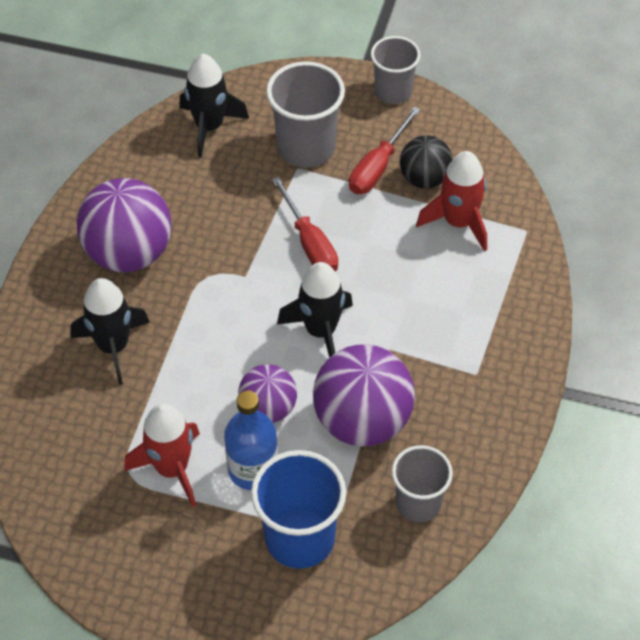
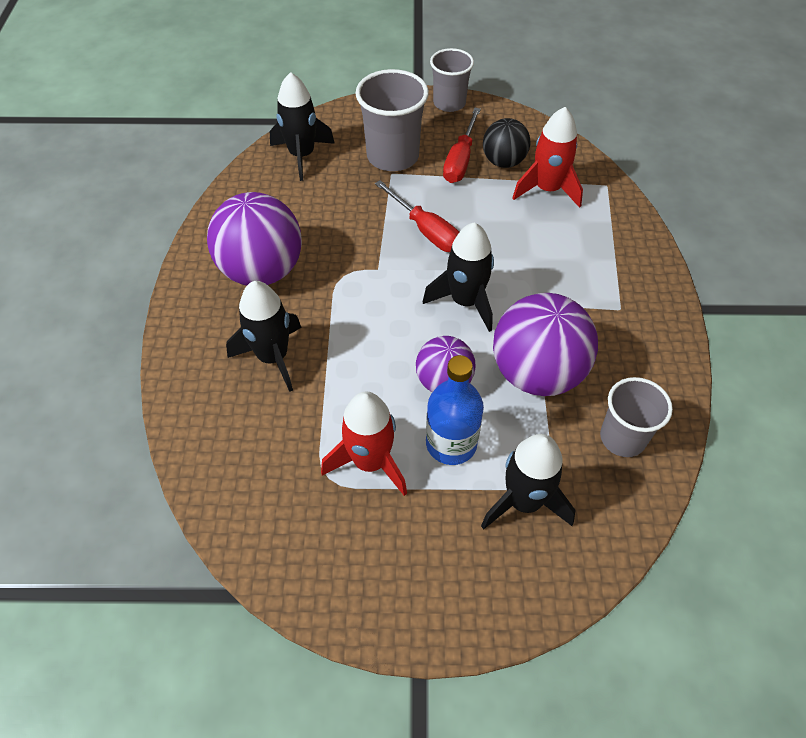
camera: 15 degrees left, 0 degrees up
(299, 538) = (524, 501): blue cup -> black rocket

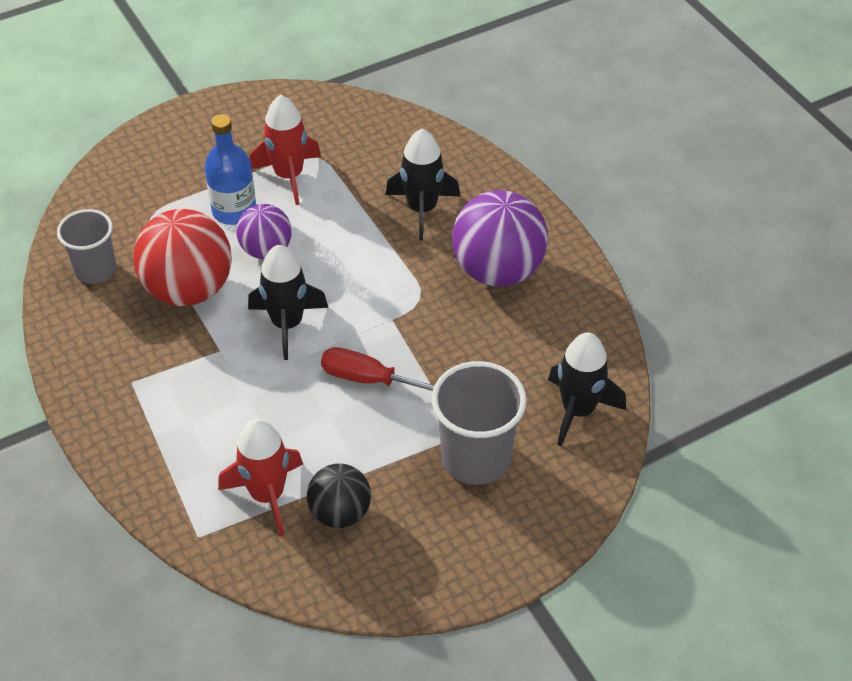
camera: 150 degrees right, 5 degrees down
(449, 103) = (467, 581): grey cup -> none
(460, 160) = (393, 491): red screwdriver -> none
(524, 501) = (159, 198): black rocket -> none
(537, 373) = (189, 289): purple ball -> red ball

